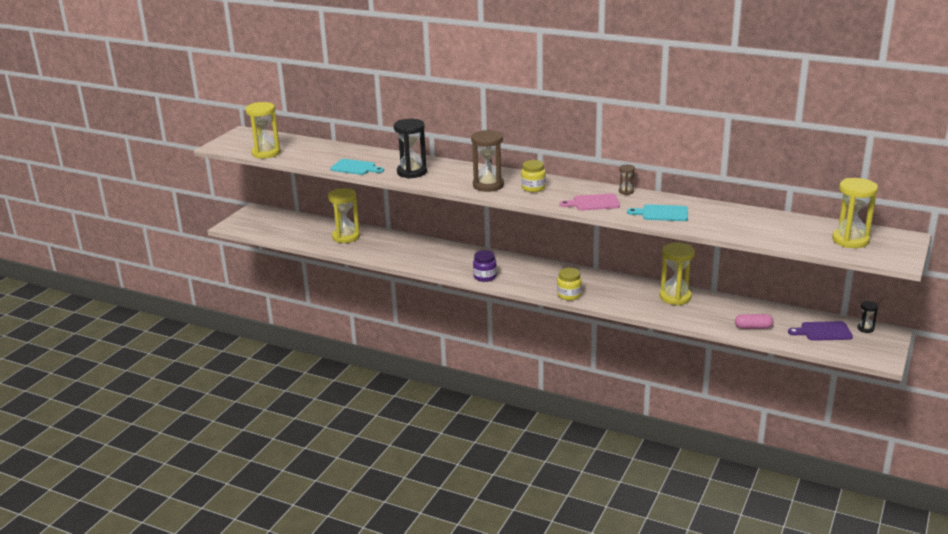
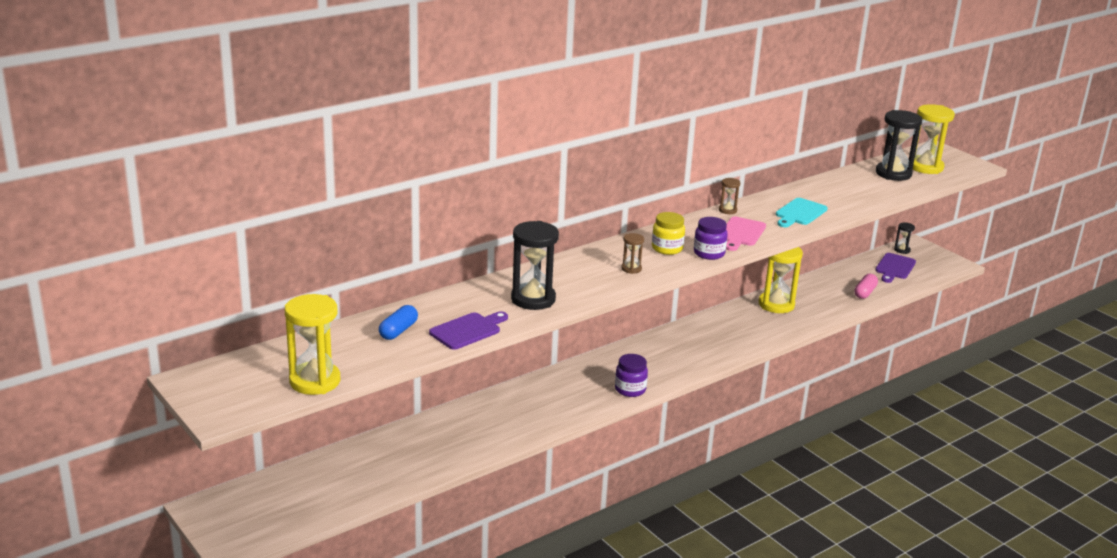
camera: 65 degrees left, 0 degrees up
(336, 154) = (398, 331): none -> blue capsule
(346, 237) = (404, 452): yellow hourglass -> none
(355, 168) = (468, 330): turquoise cutting board -> purple cutting board
(488, 185) = (631, 269): brown hourglass -> brown hourglass, size x0.48
(544, 200) = (709, 253): none -> purple jar
(569, 295) = (722, 356): yellow jar -> none
(808, 231) = (893, 174): none -> black hourglass

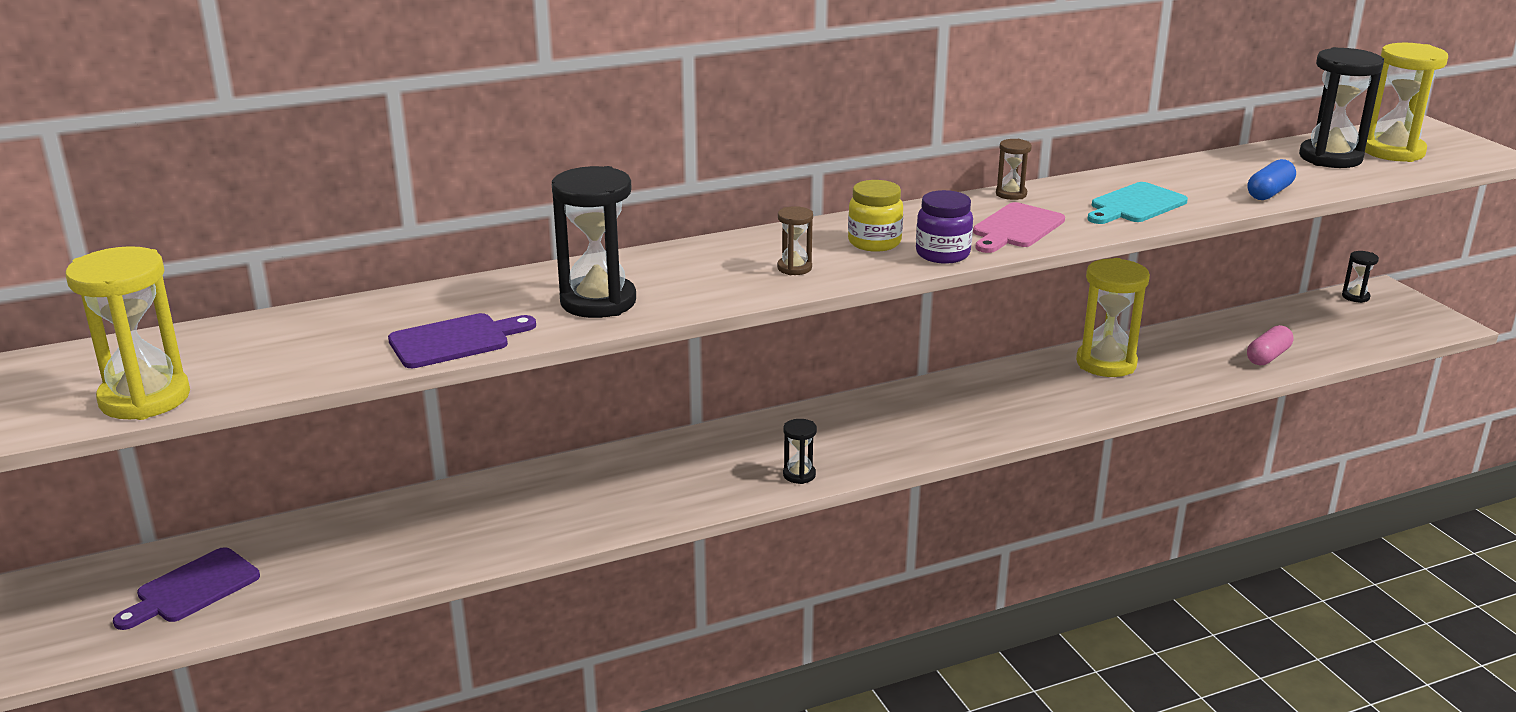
camera: 15 degrees right, 0 degrees up
(398, 331) = (343, 332): blue capsule -> blue capsule (1269, 192)
(630, 389) = (799, 475): purple jar -> black hourglass
(894, 268) = (1334, 322): purple cutting board -> purple cutting board (192, 589)

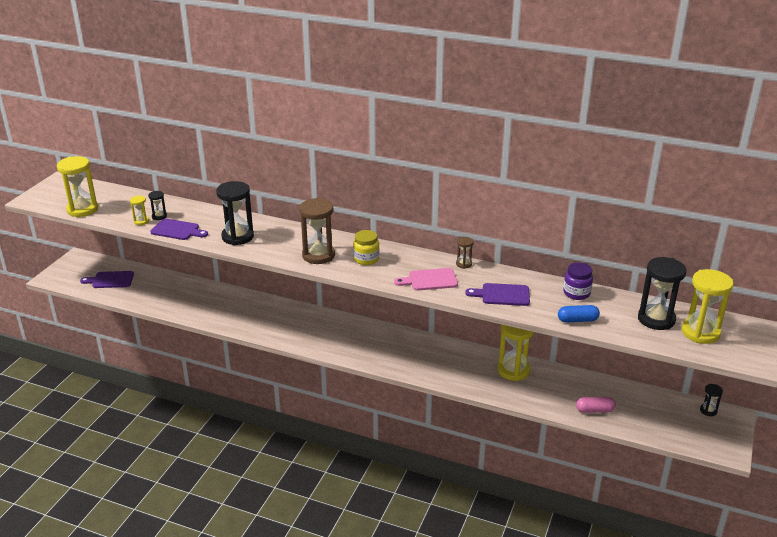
camera: 45 degrees right, 5 degrees up
(342, 360) = (141, 221): none -> yellow hourglass
(794, 268) = (318, 255): brown hourglass -> brown hourglass, size x2.07
(799, 475) = (316, 345): black hourglass -> black hourglass (159, 216)
(942, 254) = (378, 276): purple jar -> purple jar (576, 293)
(1135, 205) = (502, 295): turquoise cutting board -> purple cutting board

